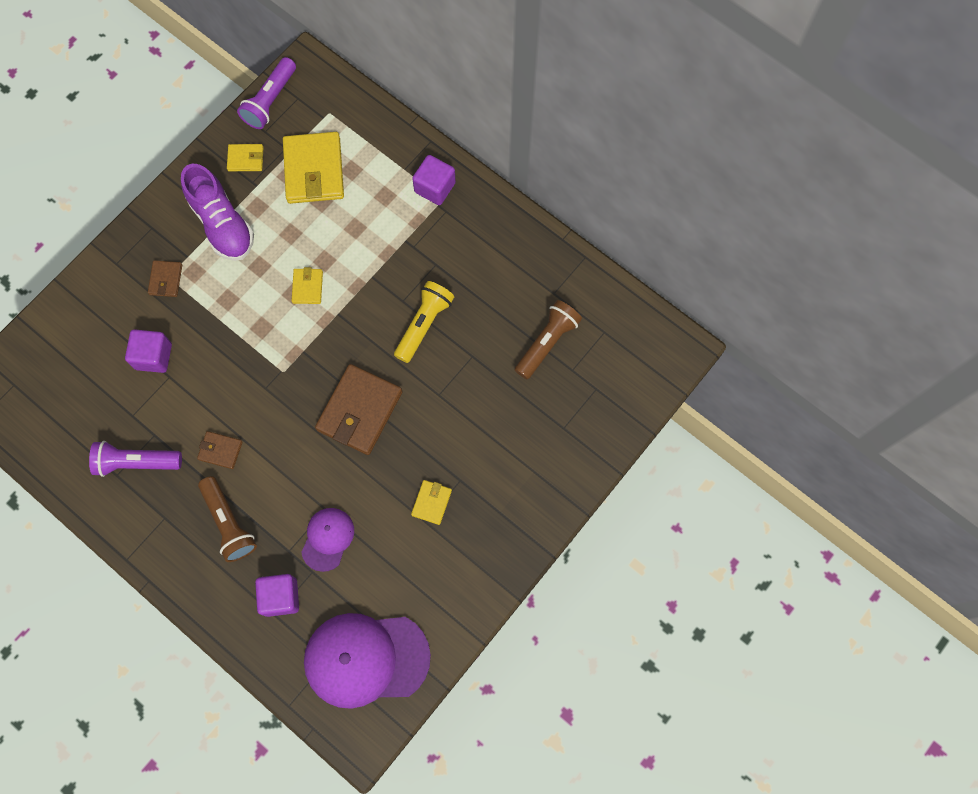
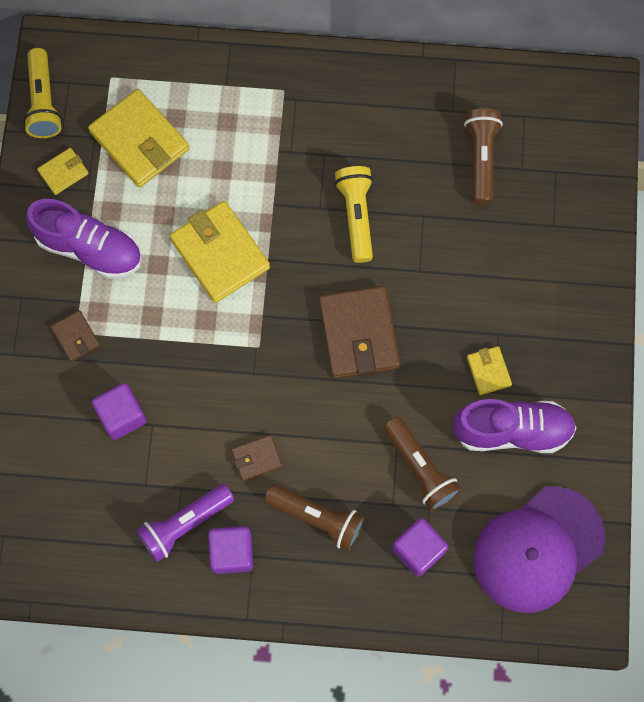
camera: 35 degrees left, 0 degrees up
(270, 101) = (43, 102): purple flashlight -> yellow flashlight
(307, 287) = (220, 253): yellow wallet -> yellow wallet, size x2.02
(327, 539) = (420, 468): purple cap -> brown flashlight
(414, 558) = (512, 431): none -> purple shoe
(435, 187) = (268, 84): purple cube -> purple cube (232, 553)

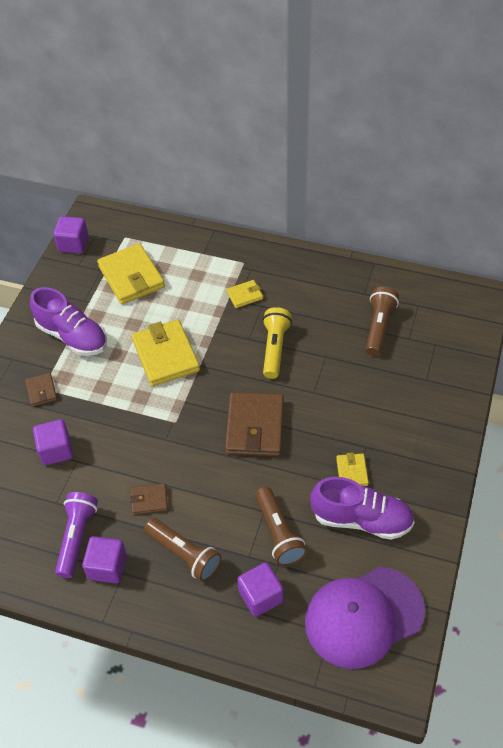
camera: 15 degrees right, 20 degrees down
(43, 102) = (73, 244): yellow flashlight -> purple cube
(63, 172) = (71, 287): yellow wallet -> yellow wallet (245, 295)
(184, 524) = (77, 537): purple flashlight -> purple flashlight turned 120 degrees clockwise

